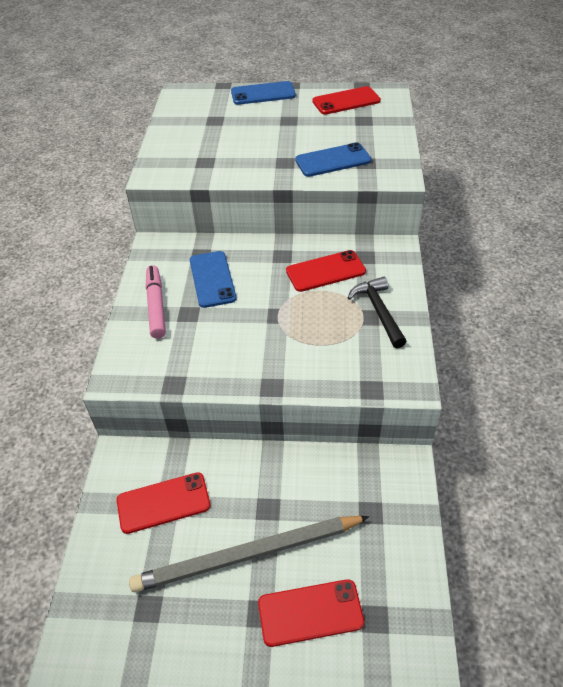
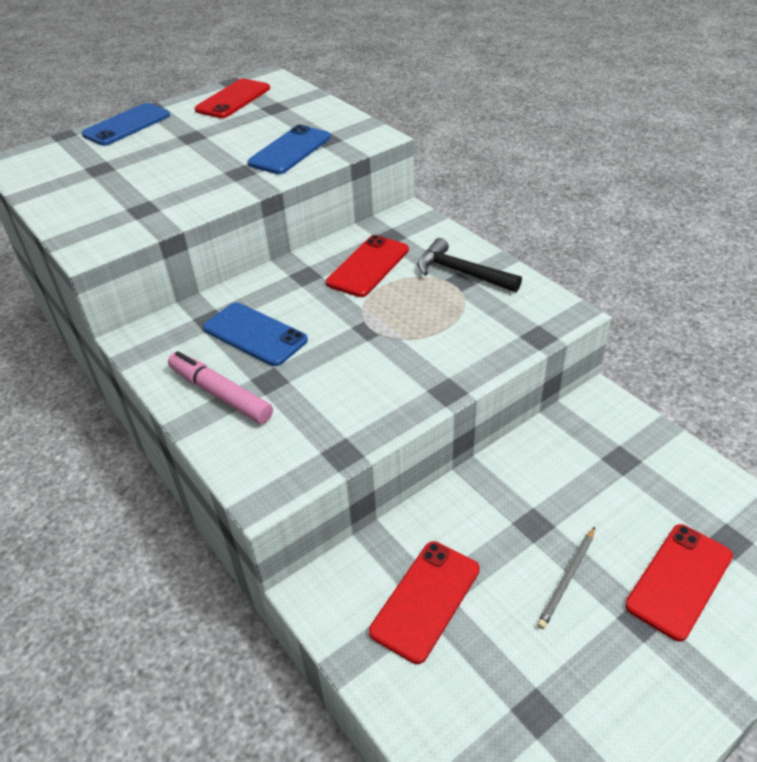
camera: 40 degrees left, 5 degrees down
(247, 555) = (567, 579): grey pencil -> grey pencil, size x0.42

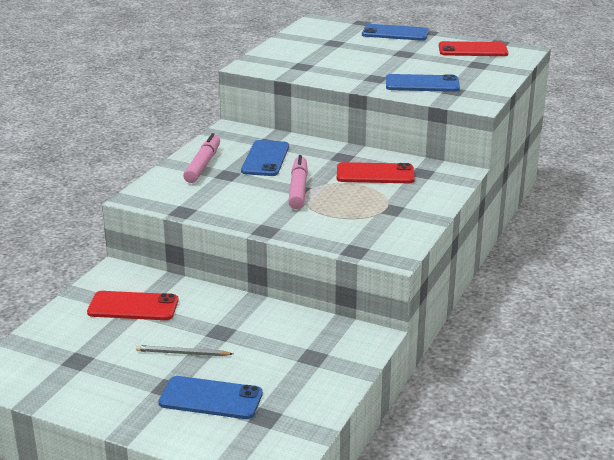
camera: 60 degrees right, 15 degrees down
(359, 332) = (298, 189): none -> pink marker
(461, 272) = (403, 207): black hammer -> none
(679, 580) = (211, 398): red phone -> blue phone

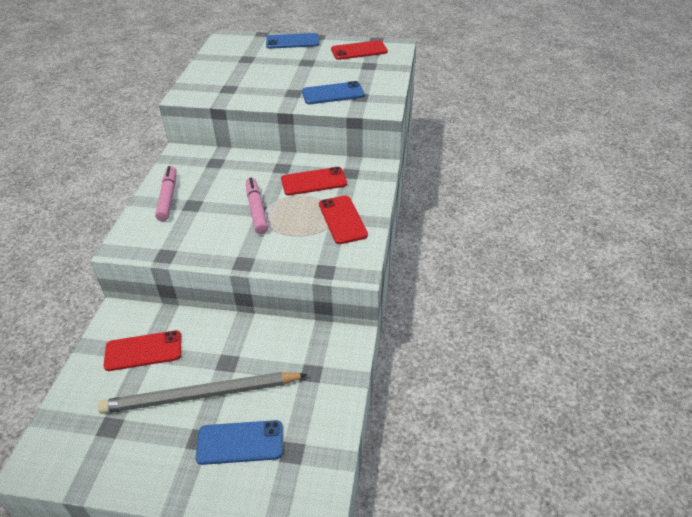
camera: 15 degrees left, 15 degrees up
(182, 353) = (201, 395): grey pencil -> grey pencil, size x2.41
(265, 159) = (219, 181): blue phone -> none
(395, 211) = (342, 220): none -> red phone

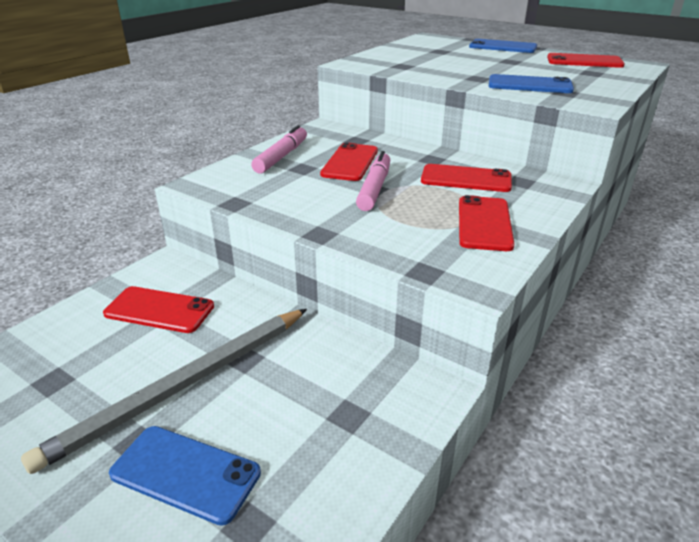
camera: 25 degrees right, 10 degrees down
(201, 395) = (183, 386): grey pencil -> grey pencil turned 60 degrees counterclockwise
(224, 189) = (350, 162): none -> red phone

